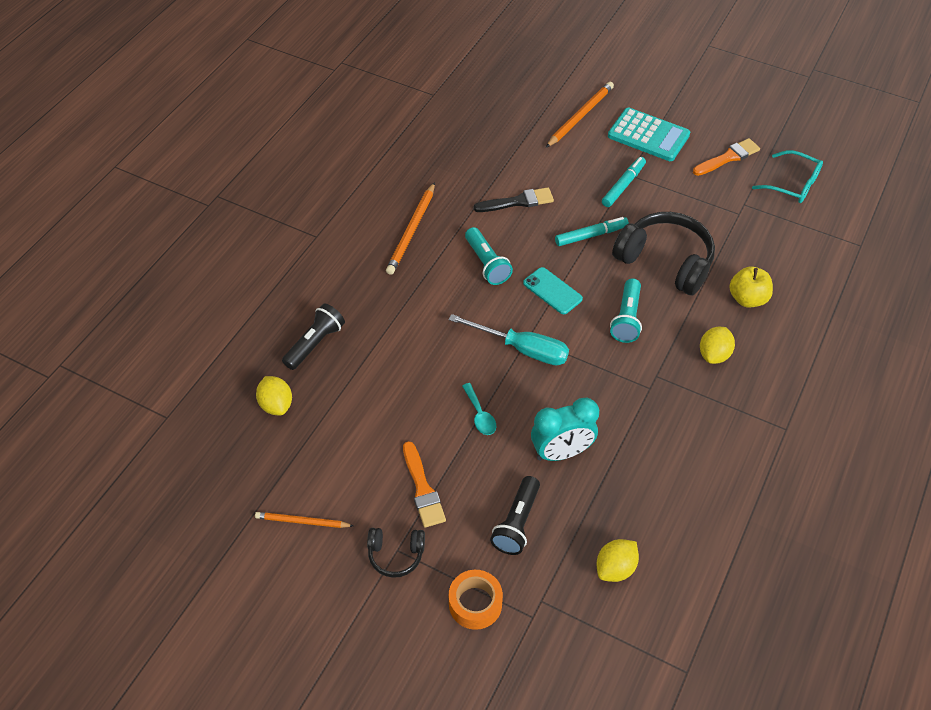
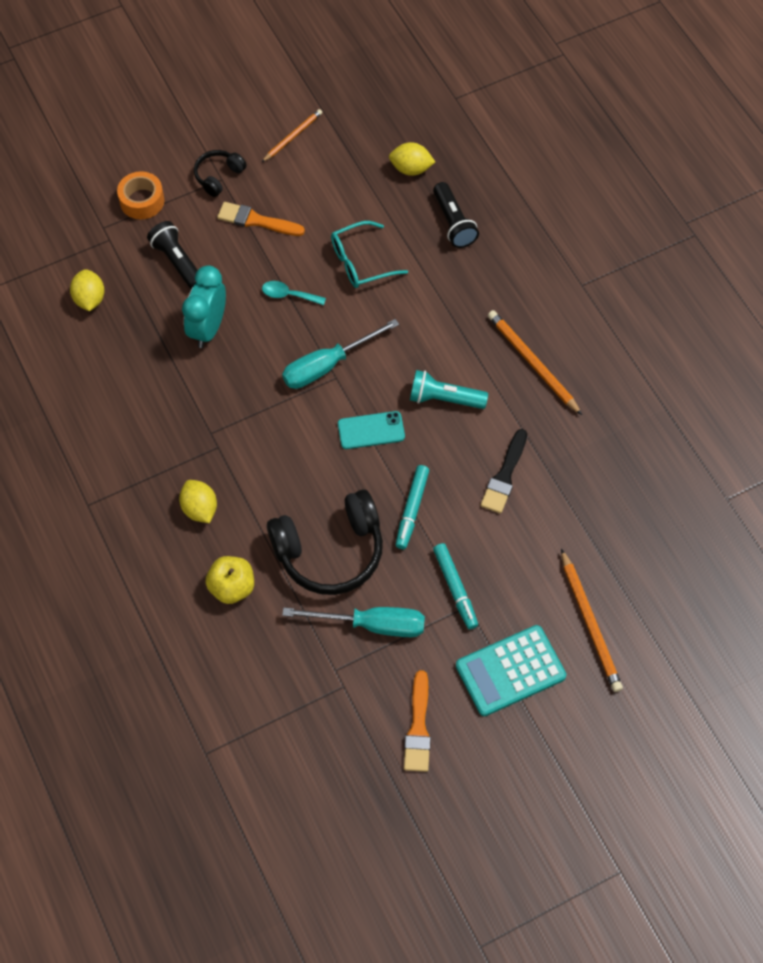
camera: 125 degrees right, 10 degrees up
(627, 318) = (293, 468): turquoise flashlight -> none
(691, 212) = (372, 625): none -> turquoise screwdriver
(793, 184) = (332, 761): turquoise glasses -> turquoise glasses (361, 262)

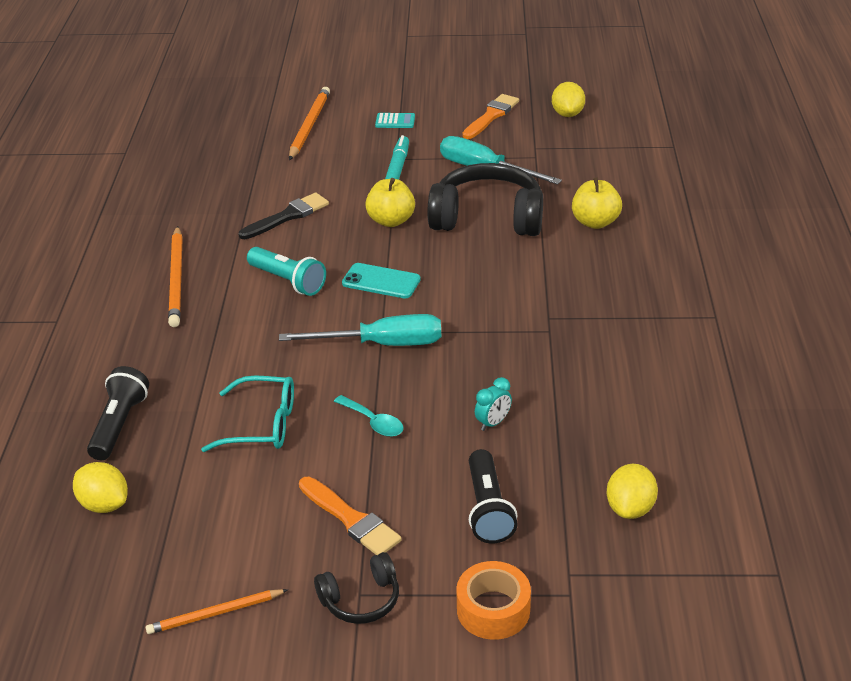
camera: 150 degrees left, 25 degrees down
(200, 509) = (595, 279): yellow lemon -> yellow lemon (567, 114)
(208, 328) = (493, 423): turquoise clock -> turquoise clock, size x0.49
(412, 509) = (391, 221): turquoise marker -> yellow apple
(510, 671) = (395, 121): turquoise calculator -> turquoise calculator, size x0.45

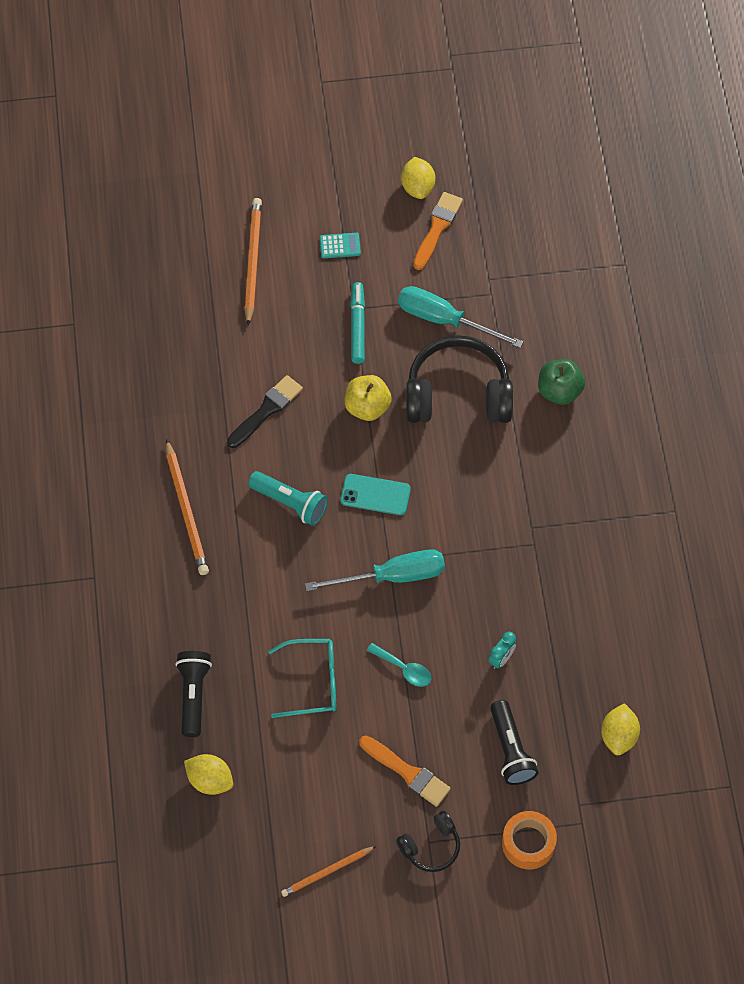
camera: 10 degrees left, 25 degrees up
(567, 114) = (514, 218): yellow lemon -> yellow lemon (418, 187)
(595, 222) = (559, 391): yellow apple -> green apple

